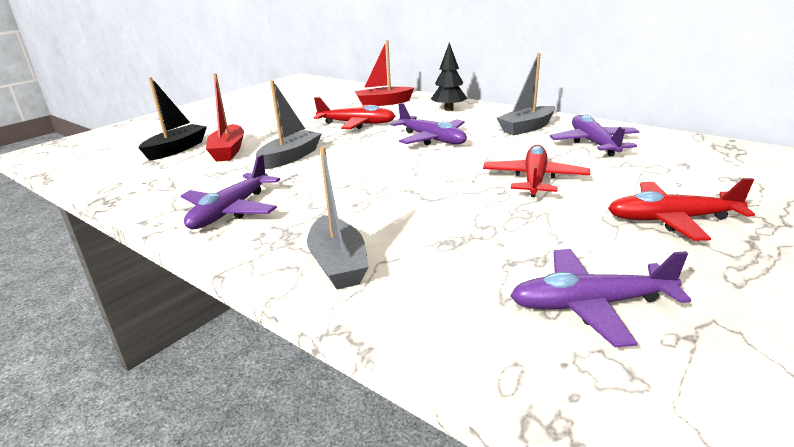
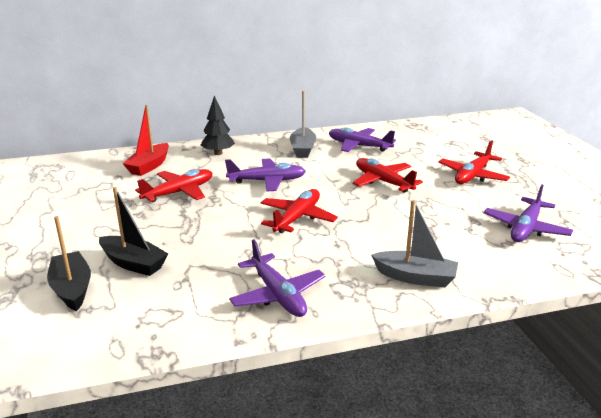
camera: 55 degrees left, 0 degrees up
(228, 151) = (133, 263): red boat -> black boat
(291, 157) = (205, 240): grey boat -> none
(381, 172) = (297, 218): none -> red plane

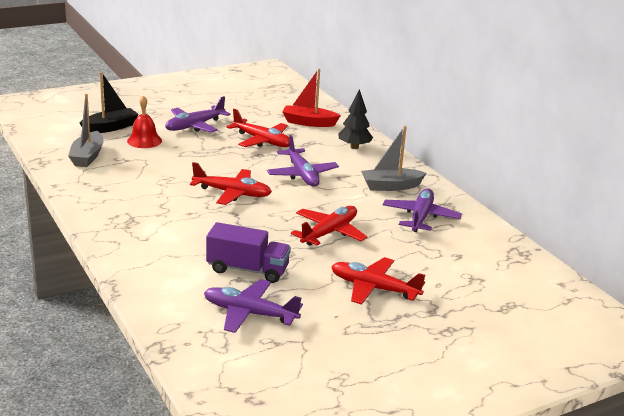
camera: 75 degrees right, 0 degrees up
(133, 263) = (144, 140): black boat -> red bell
(278, 295) = (110, 193): purple plane -> purple plane (194, 126)
(415, 277) = (142, 249): grey boat -> grey boat (87, 157)
(451, 223) = (248, 269): none -> purple truck

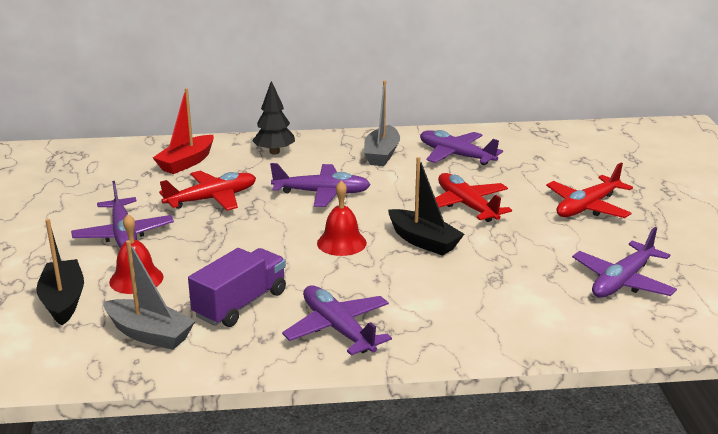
camera: 65 degrees left, 0 degrees up
(120, 209) = (338, 329): none -> purple plane
(232, 193) = (341, 243): red plane -> red bell
(248, 269) = (530, 266): purple truck -> purple truck (240, 304)
(256, 222) = (423, 241): none -> black boat

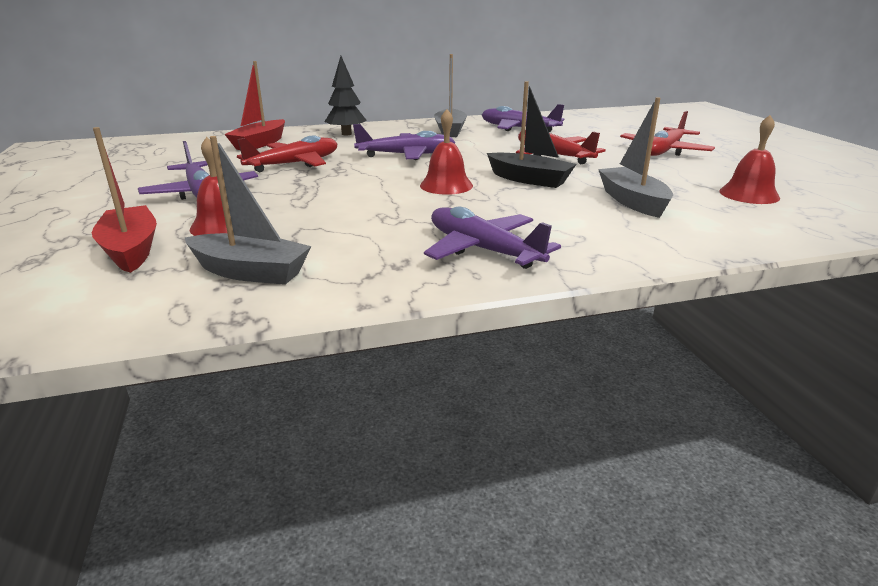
camera: 10 degrees left, 0 degrees up
(63, 300) = (131, 250): black boat -> red boat
(240, 304) = (356, 238): purple truck -> none
(502, 281) = (632, 201): none -> grey boat
(622, 281) = (749, 194): purple plane -> red bell

